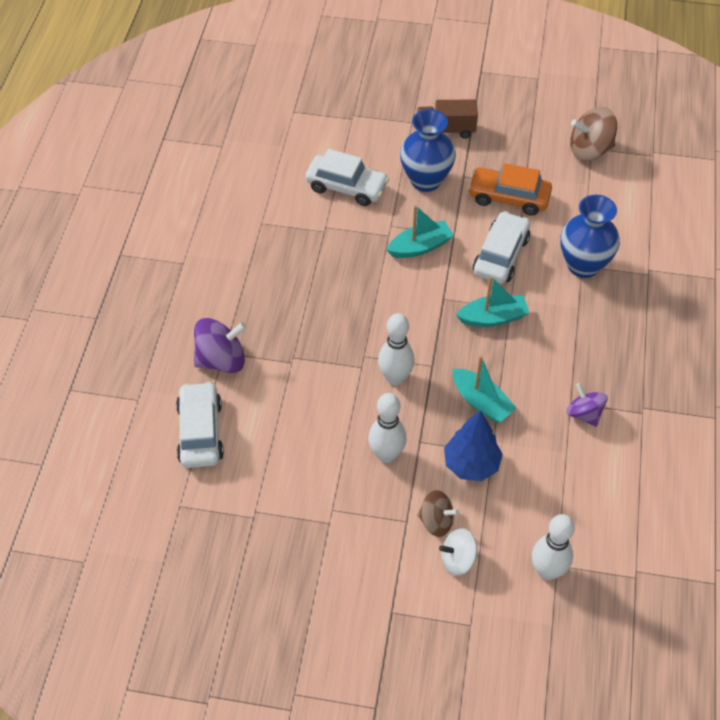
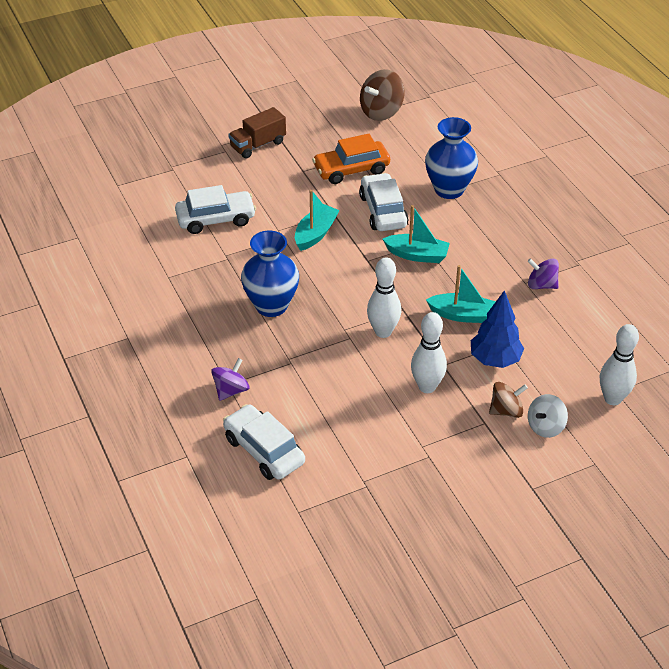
camera: 35 degrees left, 10 degrees down
(221, 360) = (231, 390): purple spinning top -> purple spinning top, size x0.65
(425, 180) = (276, 186): blue vase -> blue vase (271, 305)
(493, 318) = (417, 255): turquoise boat -> turquoise boat turned 60 degrees clockwise

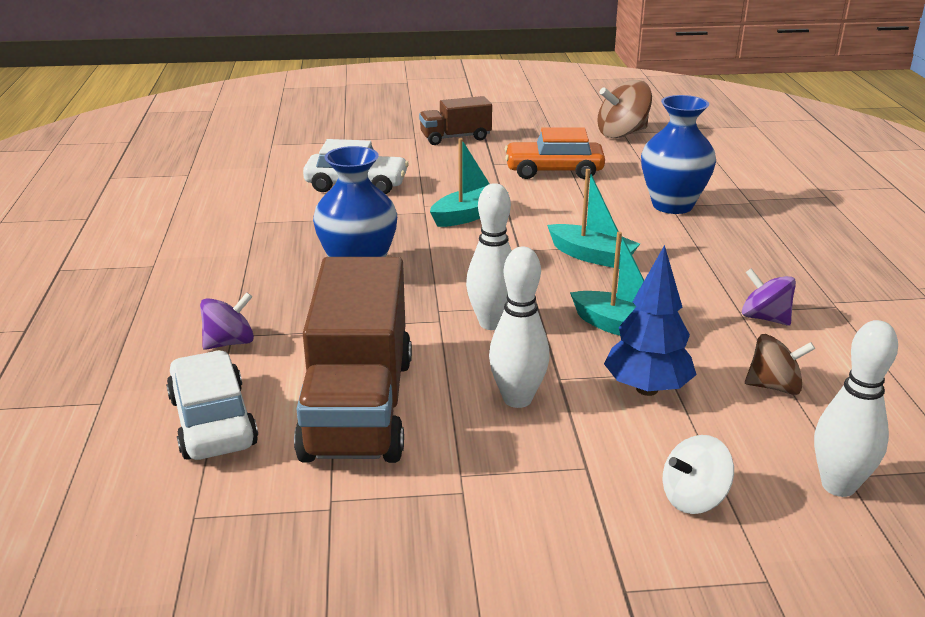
camera: 20 degrees right, 15 degrees down
(341, 417) = (359, 407): none -> brown truck
(383, 211) = (571, 210): white car -> none
(506, 410) = (632, 459): brown spinning top -> brown spinning top (774, 386)

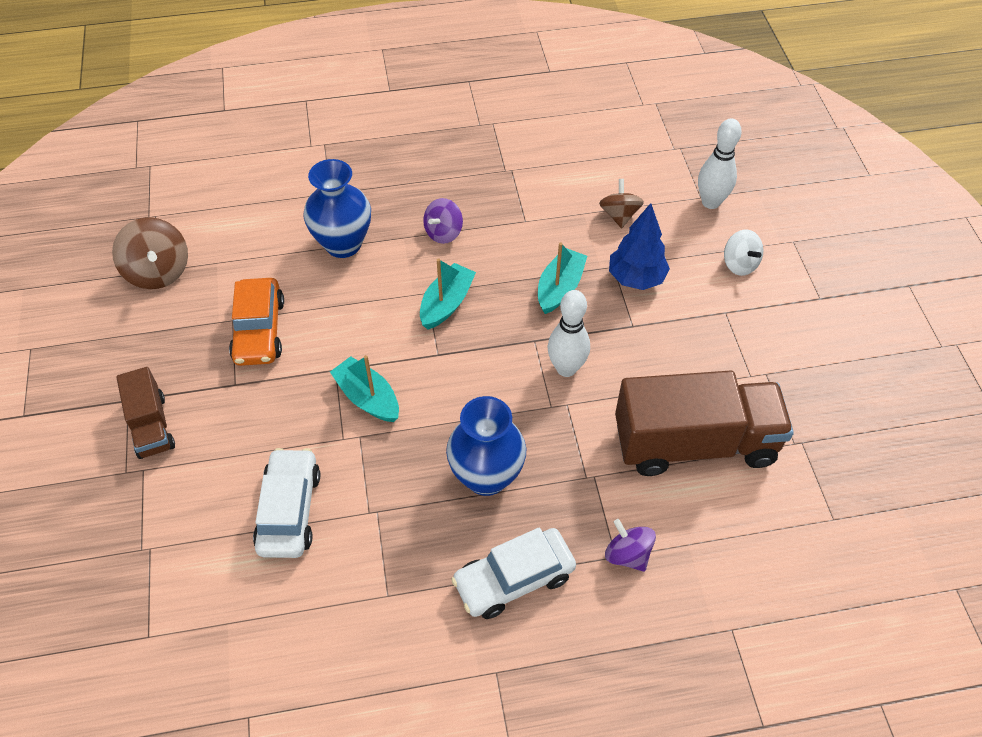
camera: 95 degrees left, 25 degrees up
(212, 421) = (735, 536): white car -> white car (514, 579)
(517, 399) = (663, 349): white bowling pin -> none
(764, 318) = (533, 208): purple spinning top -> purple spinning top (443, 233)

